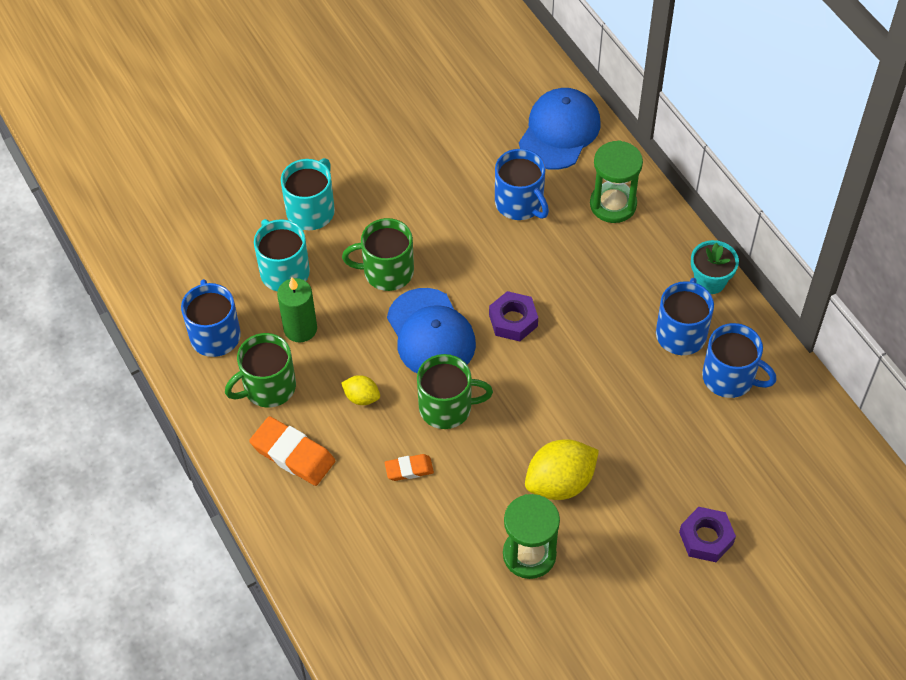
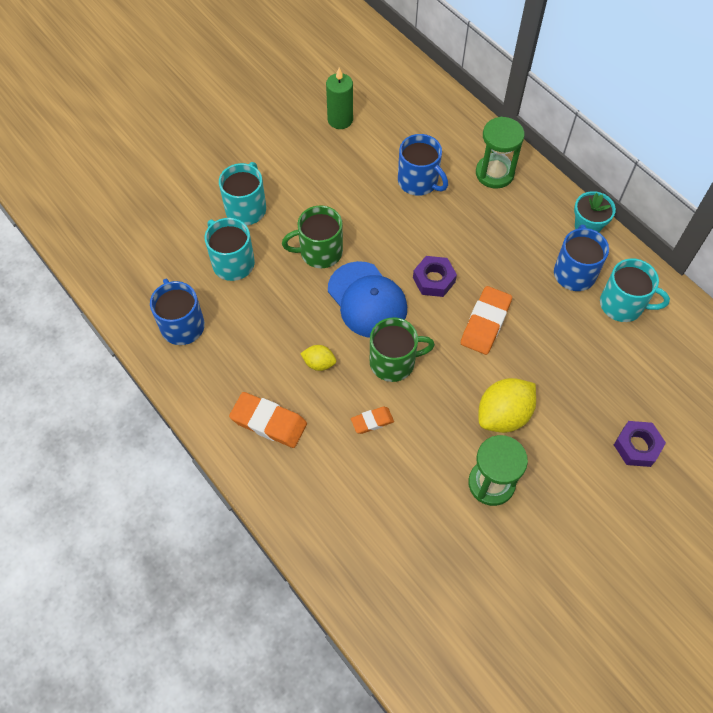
camera: 10 degrees left, 5 degrees up
(268, 387) = (236, 365): green mug -> none
(300, 329) = (255, 310): green candle -> green candle (340, 120)
(559, 131) = (438, 119): blue cap -> none
(562, 377) = (485, 323): none -> orange eraser
(729, 377) = (623, 304): blue mug -> turquoise mug

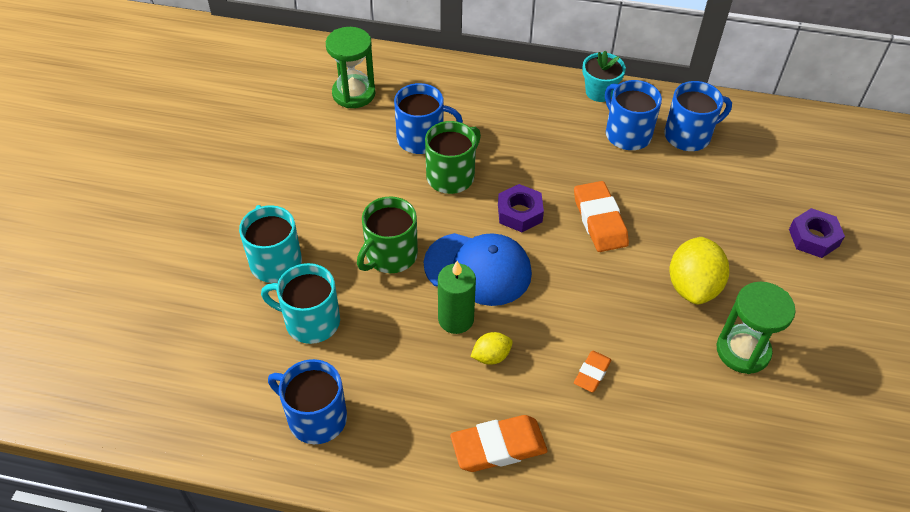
camera: 40 degrees left, 10 degrees down
(340, 120) = (293, 128): green candle -> green candle (456, 319)
(393, 362) = (557, 307): green mug -> green mug (451, 176)
(494, 173) = (481, 94): green hourglass -> green hourglass (354, 93)
(623, 304) = (688, 135): turquoise mug -> blue mug

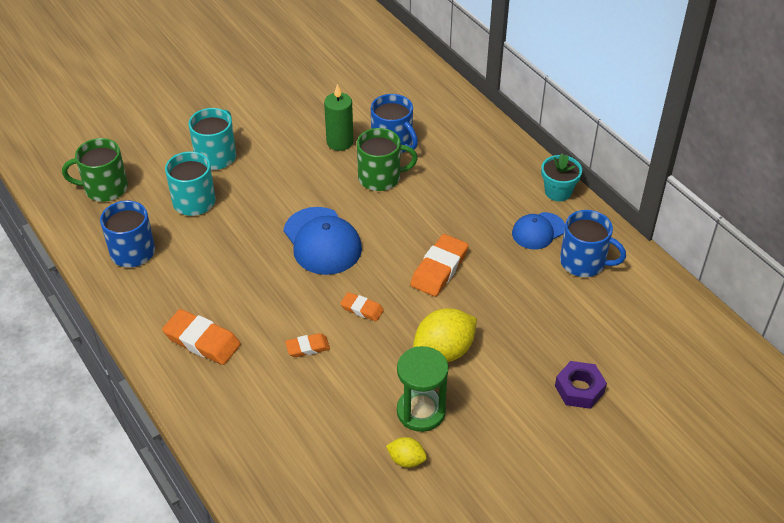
camera: 45 degrees right, 5 degrees down
(354, 93) = (387, 89): green hourglass -> none
(390, 255) = (282, 197): green mug -> green mug (105, 188)
(456, 319) = (271, 258): green candle -> green candle (340, 142)
(491, 356) = (263, 293): yellow lemon -> yellow lemon (406, 460)
(519, 213) = (393, 228): purple nut -> none
(588, 302) = (362, 309): none -> orange eraser
(627, 134) = (538, 231): blue mug -> blue cap

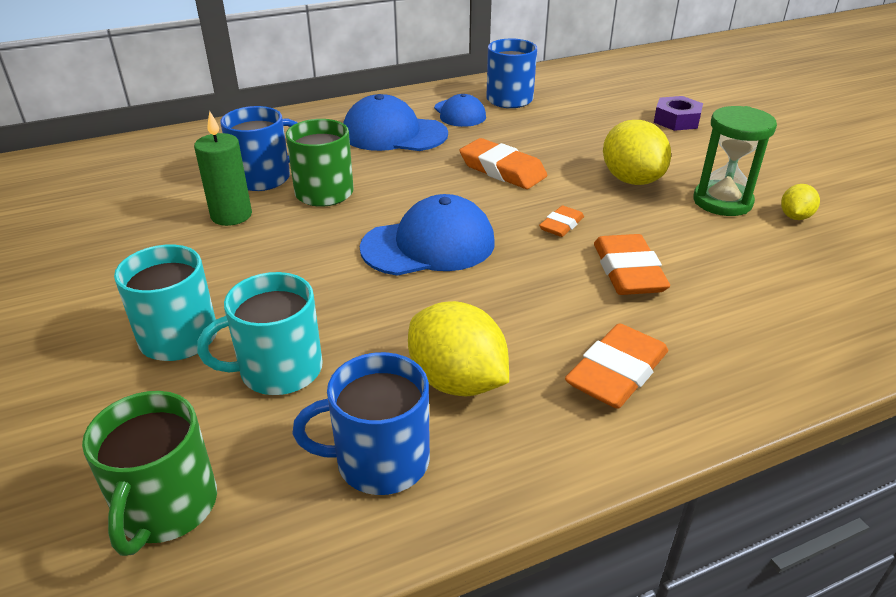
camera: 80 degrees left, 10 degrees down
(190, 272) = (457, 381): none -> yellow lemon
(307, 347) = (628, 271): orange eraser -> orange eraser, size x1.76
(483, 197) = (394, 134): none -> blue cap
(558, 192) = (405, 98): turquoise flower pot -> none

